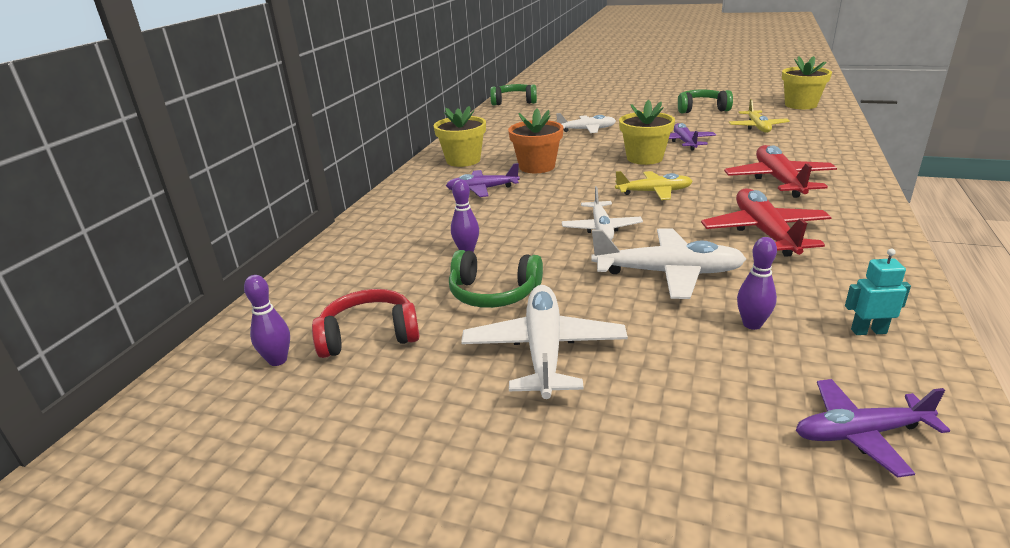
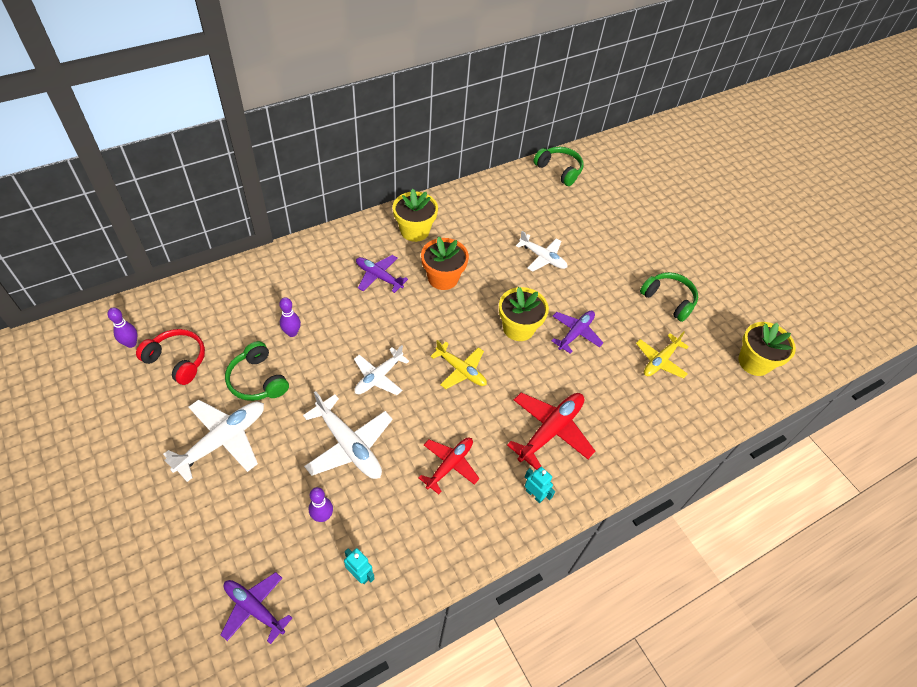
camera: 35 degrees right, 25 degrees up
(764, 232) = (450, 465): red plane -> red plane, size x0.67
(848, 208) = (534, 494): none -> turquoise robot

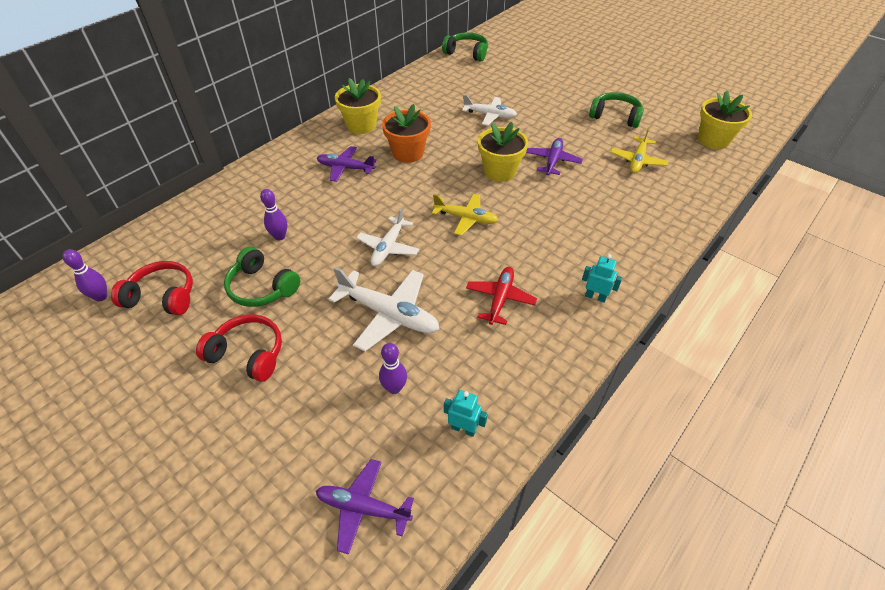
camera: 15 degrees left, 5 degrees down
(223, 440) = (248, 354): white plane -> red headphones
(550, 430) = (577, 241): red plane -> none

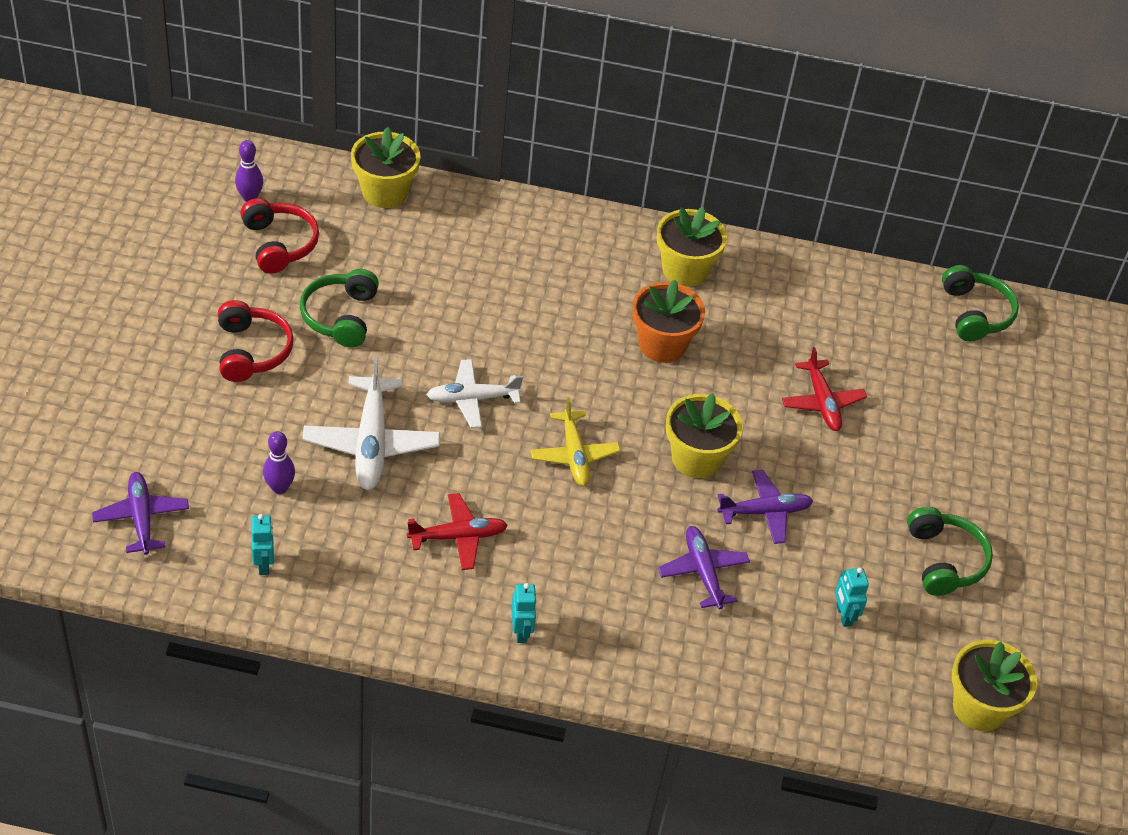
camera: 55 degrees right, 0 degrees up
(176, 222) = (385, 192): none -> yellow flower pot
(280, 236) = (423, 292): purple bowling pin -> none
(345, 168) = (584, 294): purple plane -> purple plane (703, 572)
(490, 115) = (822, 402): white plane -> red plane
(637, 161) = (843, 615): yellow plane -> turquoise robot

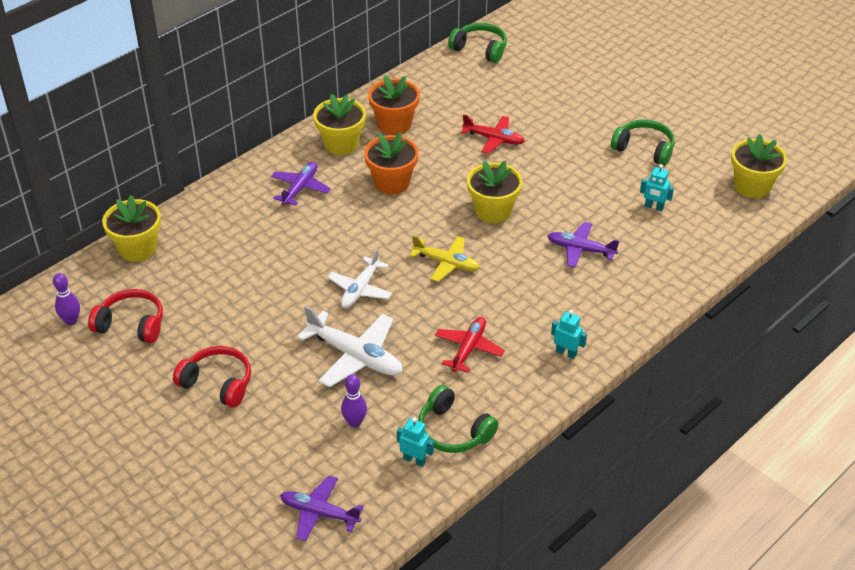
camera: 50 degrees left, 5 degrees down
(341, 316) = (229, 322): green headphones -> green headphones (453, 431)
(762, 299) = (394, 124): none -> orange flower pot
(765, 512) = (556, 202): purple plane -> purple plane (300, 188)

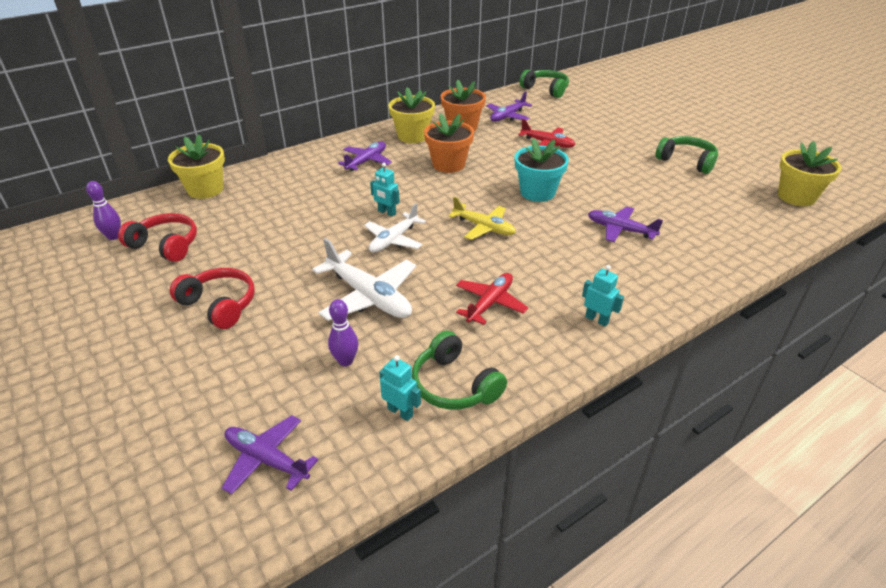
camera: 10 degrees right, 5 degrees down
(442, 100) = (507, 116): none -> purple plane
(493, 211) = (537, 192): yellow flower pot -> turquoise flower pot
(654, 207) = (696, 204): turquoise robot -> turquoise robot (386, 212)

